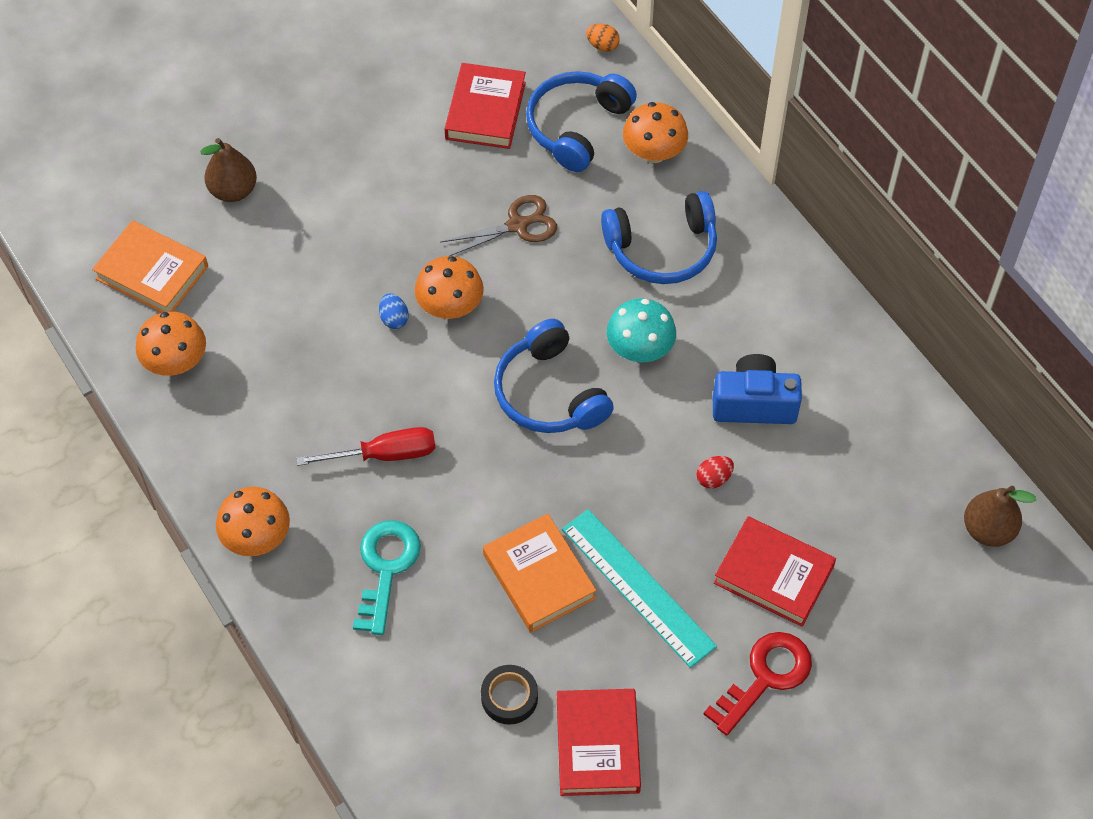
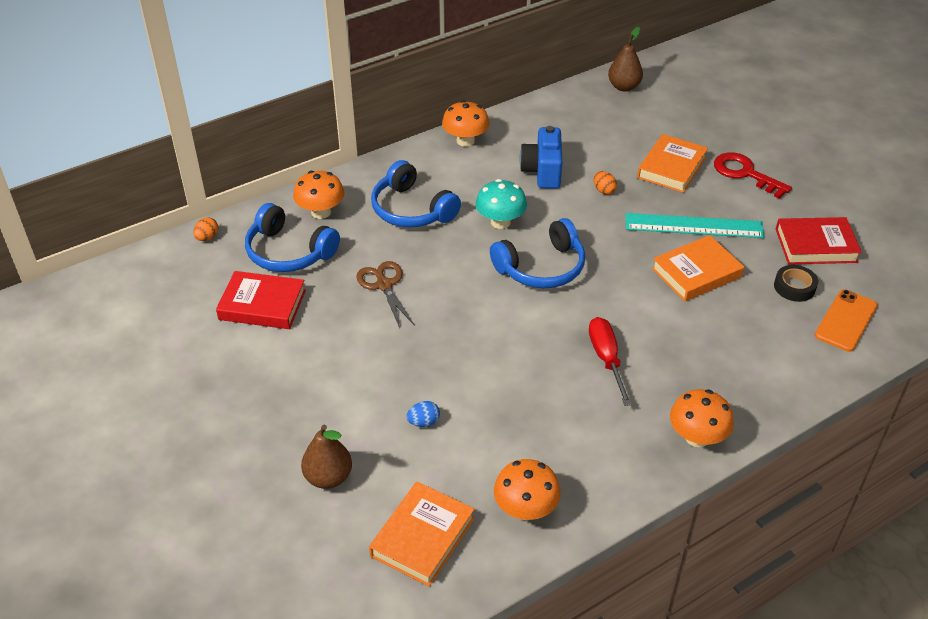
camera: 90 degrees left, 15 degrees down
(386, 568) = (708, 355): turquoise key -> none
(394, 319) = (475, 357): blue egg -> blue egg (423, 422)
(442, 750) = (846, 320): none -> orange phone
(450, 307) = (463, 323): orange mushroom -> orange mushroom (465, 141)
(638, 587) = (694, 226): turquoise ruler -> turquoise ruler turned 45 degrees clockwise
(662, 249) = (411, 209): blue headphones -> blue headphones turned 150 degrees clockwise
(714, 478) = (604, 190): red egg -> orange egg
(773, 575) = (671, 168): red book -> orange book

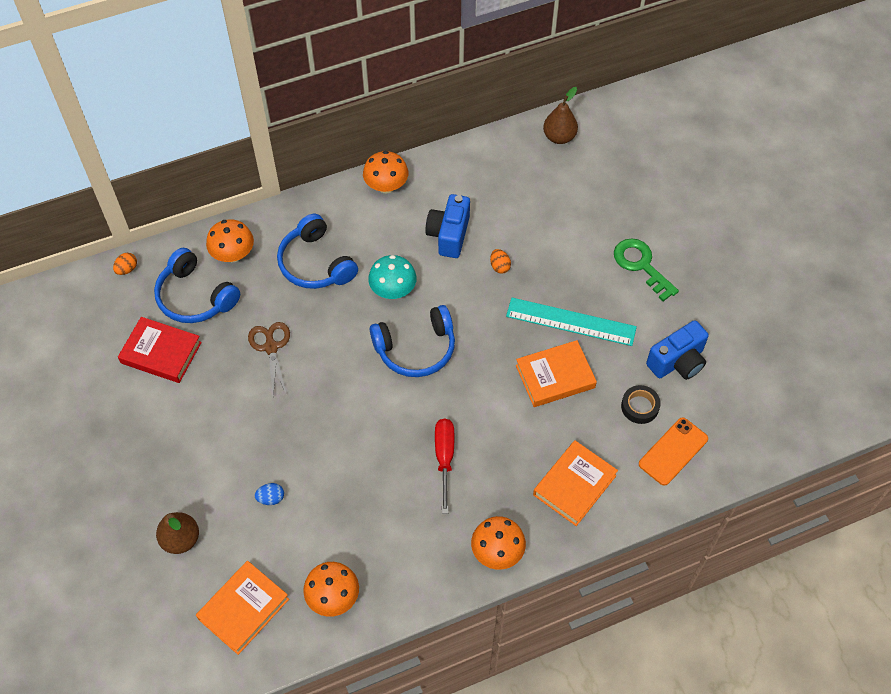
camera: 10 degrees right, 15 degrees up
(671, 168) = (573, 248): orange book -> orange book (574, 485)
(745, 173) = (641, 265): red key -> green key
(815, 245) = (677, 362): red book -> blue camera

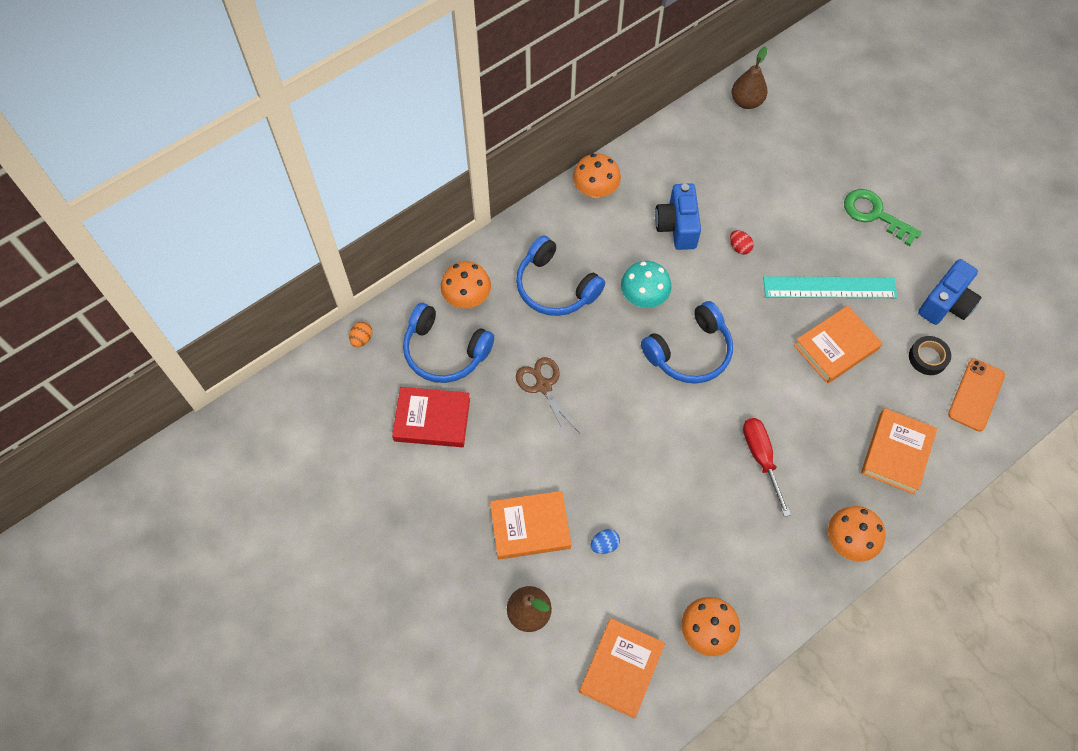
camera: 15 degrees left, 5 degrees up
(211, 466) = (530, 527): none -> orange book
(499, 266) = (739, 247): orange egg -> red egg

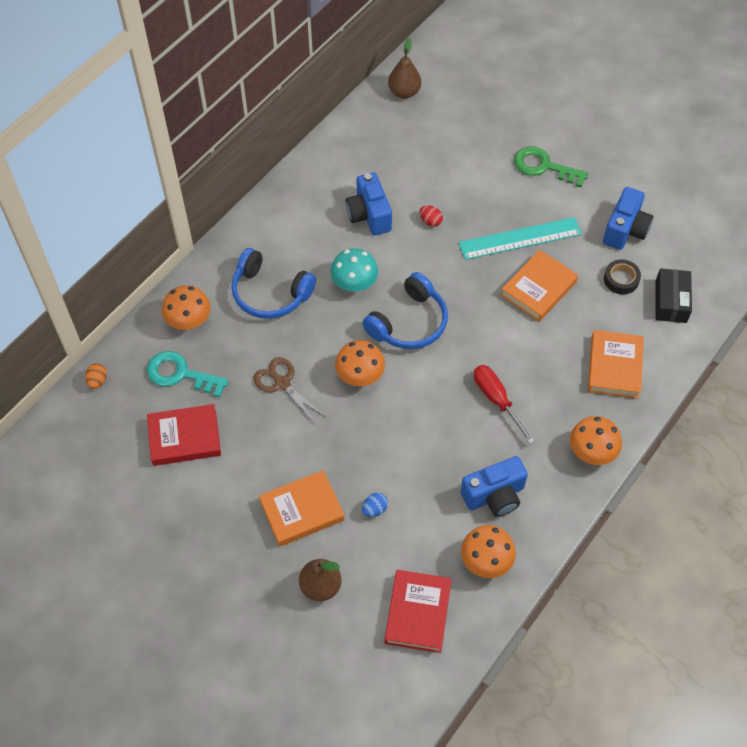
camera: 15 degrees left, 5 degrees down
(445, 351) = (180, 374): blue headphones -> turquoise key
(595, 190) = (285, 199): orange mushroom -> orange mushroom (360, 376)
(621, 668) = (418, 613): orange book -> red book
(733, 562) = (494, 496): none -> blue camera
(976, 395) = (670, 301): orange phone -> black box

